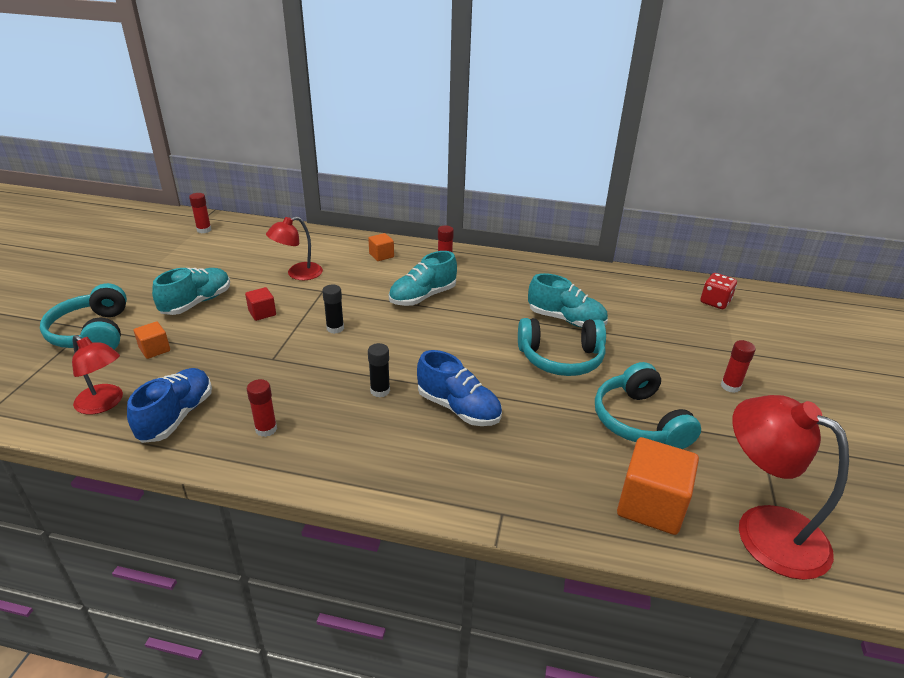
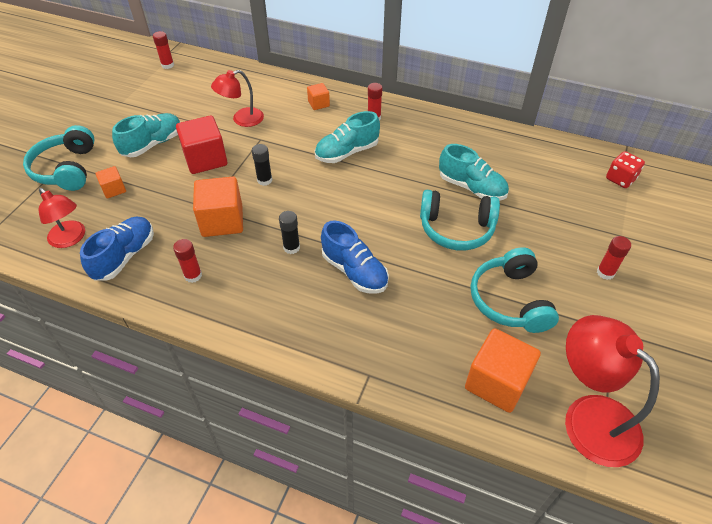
camera: 10 degrees right, 15 degrees up
(262, 313) = (205, 159): red cube -> red cube, size x1.93
(292, 371) = (222, 221): none -> orange cube

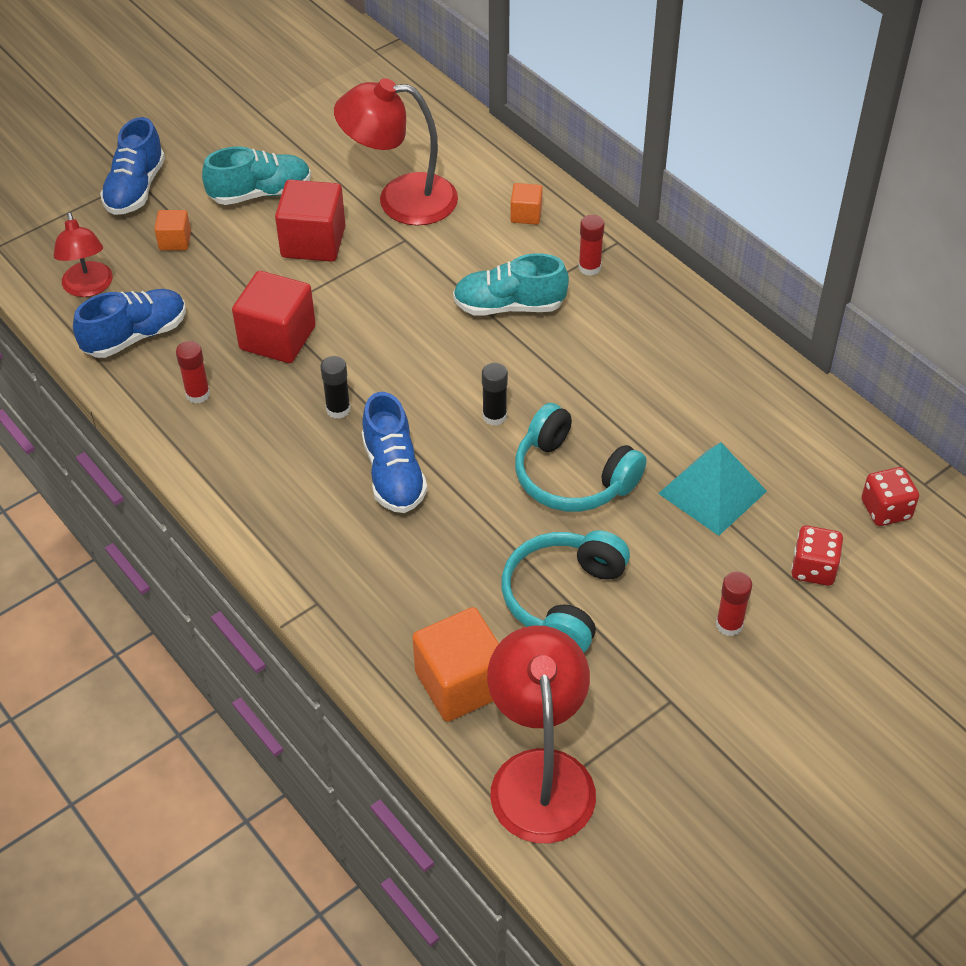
camera: 30 degrees right, 0 degrees up
(66, 169) = (135, 189): turquoise headphones -> blue shoe
(167, 65) = (356, 73): red glue stick -> none
(222, 221) = (277, 338): orange cube -> red cube
(242, 119) = (400, 199): red lamp -> red lamp, size x1.61
(264, 180) = (368, 303): black glue stick -> black glue stick (494, 416)
(471, 188) = (644, 429): turquoise shoe -> none
(533, 205) = (712, 492): none -> turquoise pyramid
(616, 223) = (813, 568): none -> red dice

